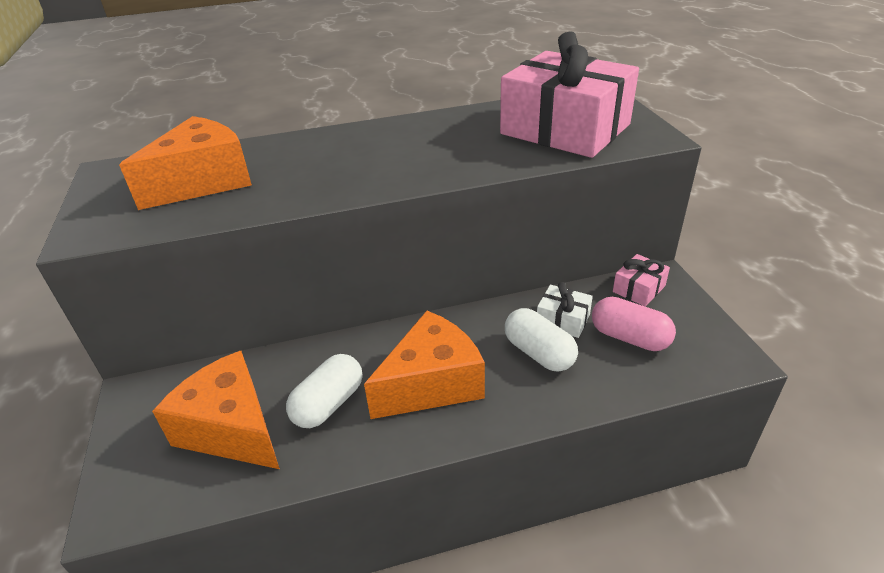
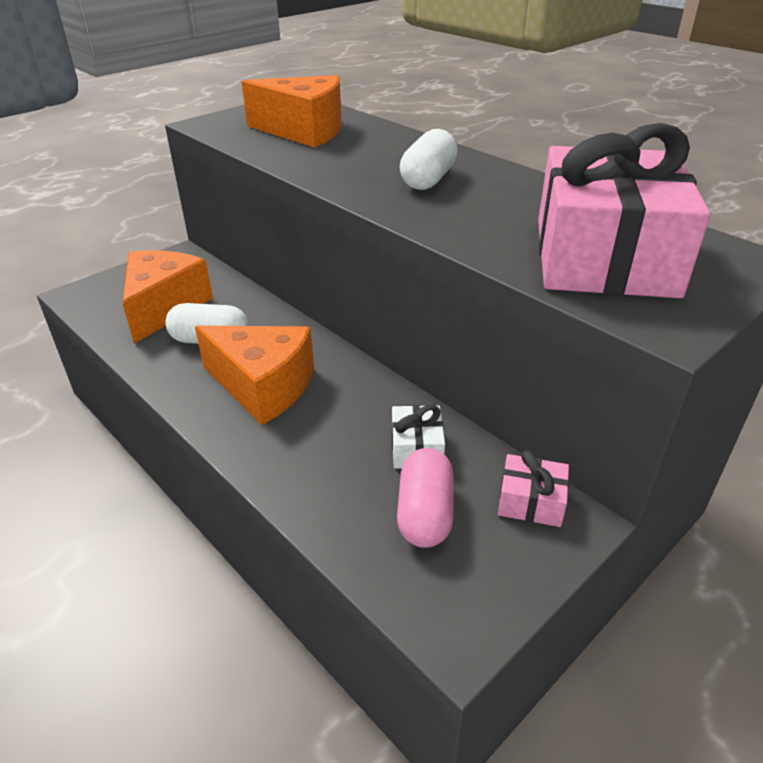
camera: 60 degrees right, 0 degrees up
(539, 353) = (348, 444): white capsule -> white capsule (428, 179)

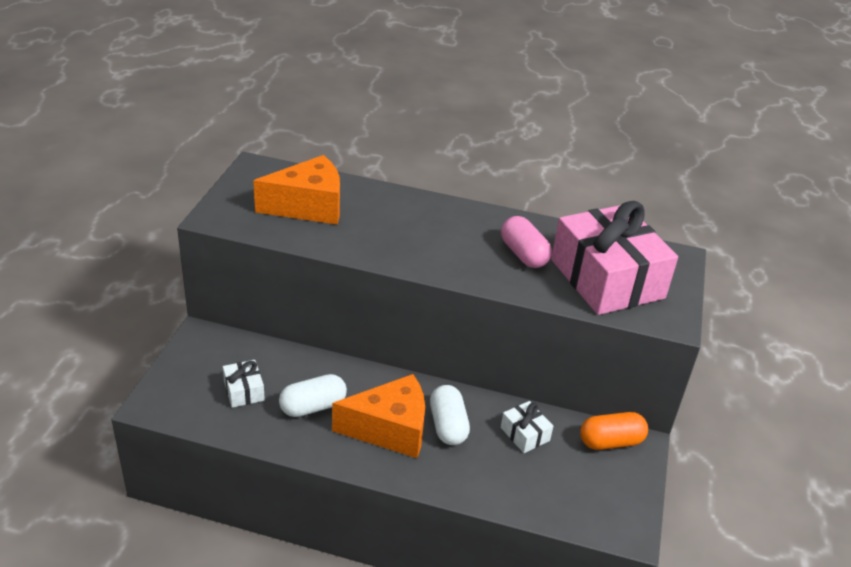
camera: 35 degrees left, 0 degrees up
(164, 307) = (244, 391): orange cheese -> white gift
(425, 513) = (563, 473): pink capsule -> pink capsule (523, 254)
(428, 179) = (451, 238): white capsule -> white capsule (448, 425)
(531, 501) = (610, 442): pink gift -> orange capsule

